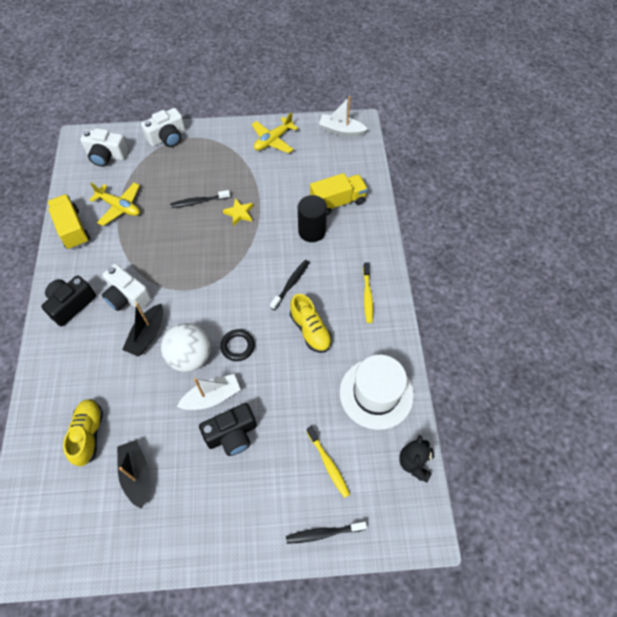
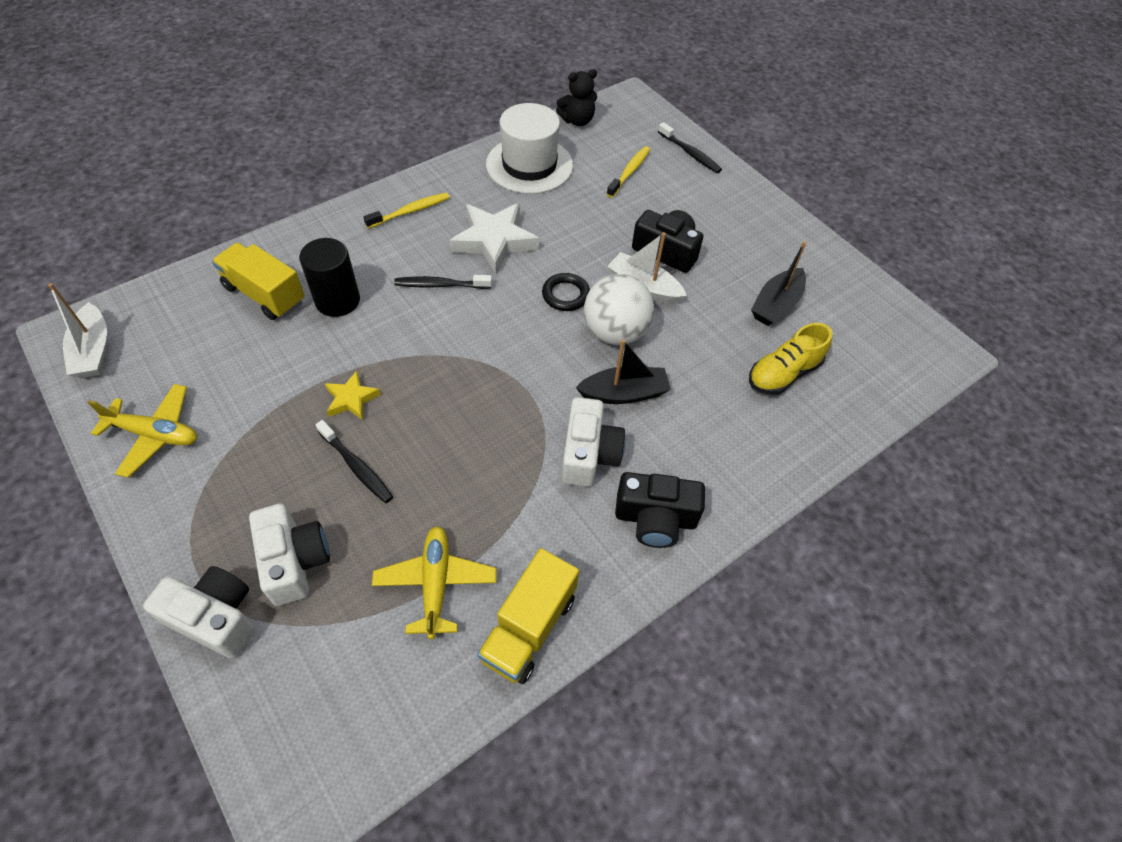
camera: 125 degrees left, 5 degrees down
(106, 155) = (319, 707): white camera -> white camera (294, 561)
(310, 330) = (494, 241): yellow shoe -> white star

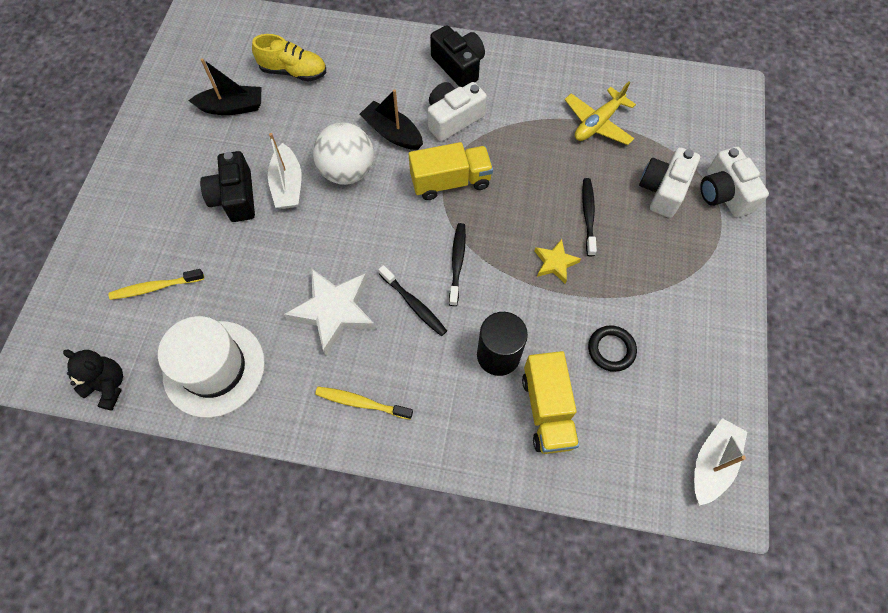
camera: 130 degrees left, 10 degrees up
(155, 434) = (701, 342): yellow plane -> none
(529, 627) = (571, 73): yellow truck -> yellow truck (450, 182)
(565, 295) = (342, 222): black ring -> black ring (611, 349)
(690, 153) = (87, 263): black toothbrush -> black toothbrush (457, 263)

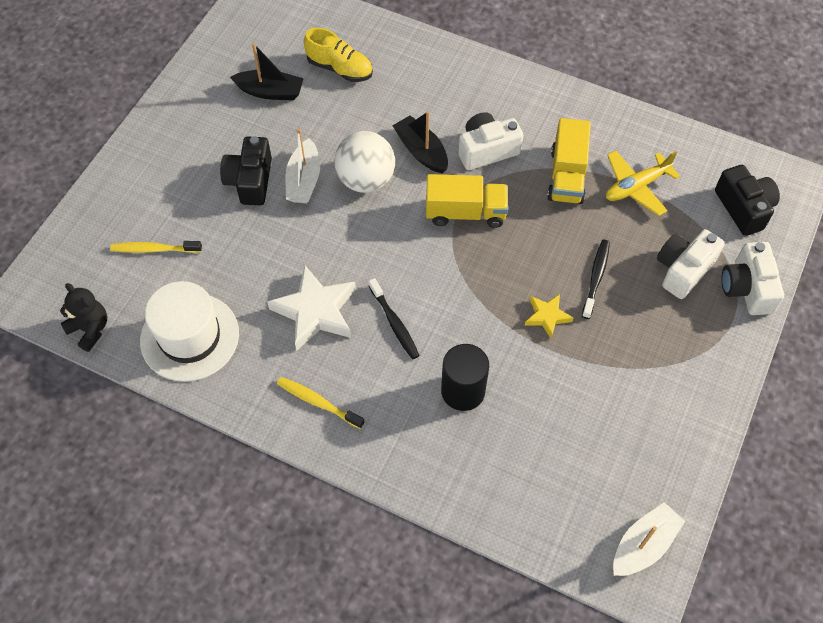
camera: 15 degrees right, 5 degrees down
(457, 263) = (449, 293): black toothbrush -> none
(458, 66) = (508, 97): black camera -> black camera (744, 208)
(547, 410) = (495, 454): yellow truck -> yellow truck (566, 176)
(611, 349) = (577, 413): black ring -> none

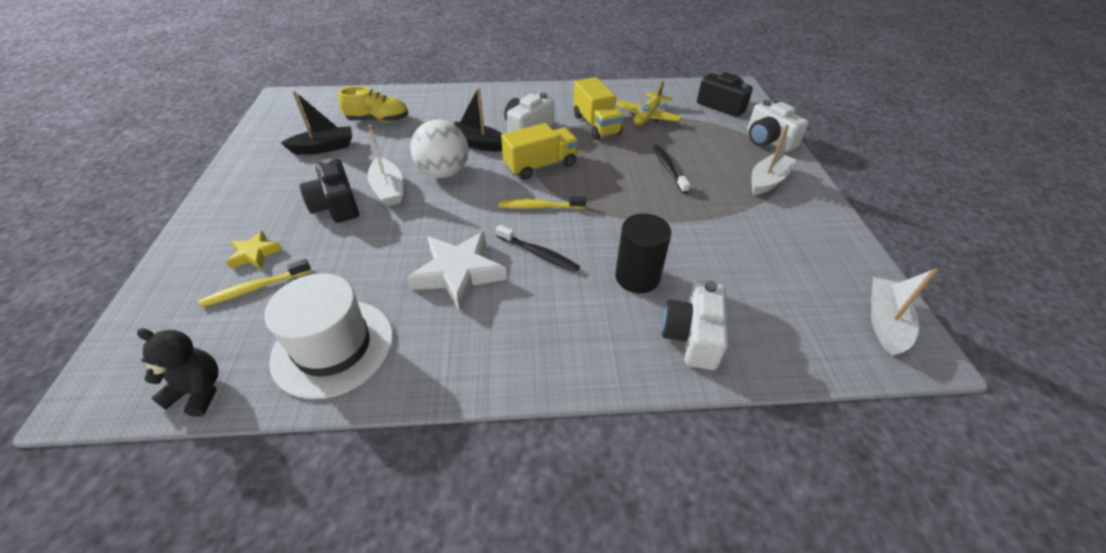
camera: 30 degrees left, 15 degrees down
(318, 402) = (511, 345): yellow toothbrush -> yellow toothbrush (540, 207)
(547, 316) = (657, 203): yellow star -> yellow star (255, 254)
(683, 270) = (720, 145): white camera -> white camera (692, 336)
(689, 343) = (767, 181): none -> white boat

